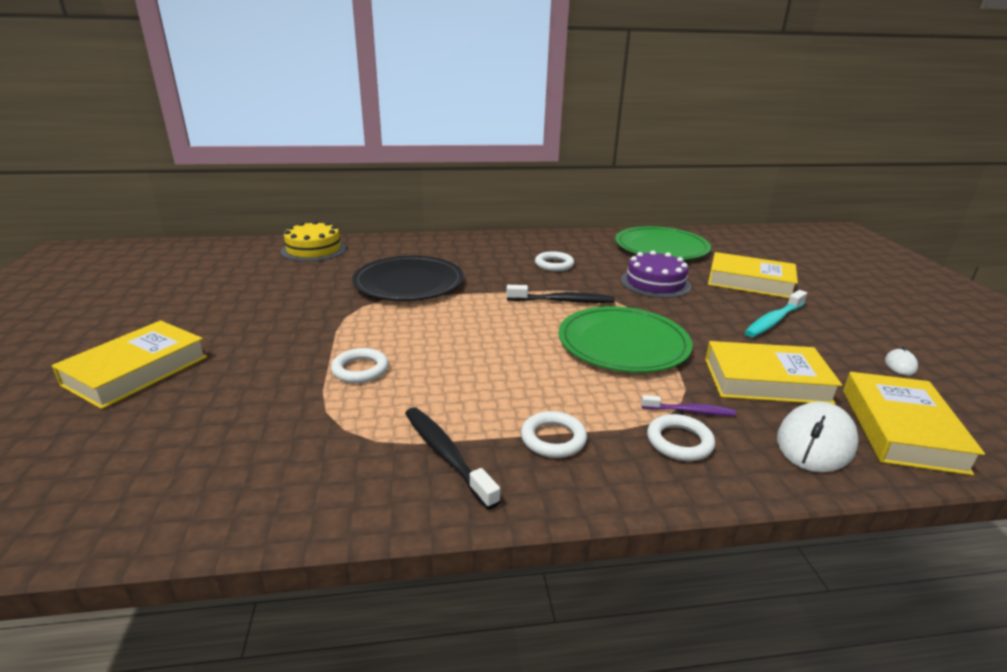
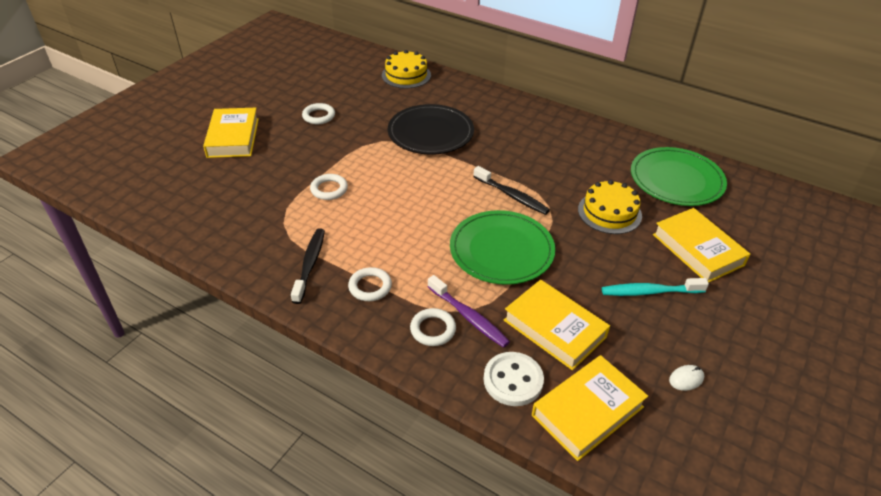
camera: 40 degrees right, 15 degrees up
(136, 371) = (233, 137): yellow book -> yellow book turned 75 degrees counterclockwise
(554, 264) = (554, 159): white ring -> white ring (319, 116)
(655, 283) = (609, 212): purple cake -> yellow cake
(690, 411) = (469, 317): purple toothbrush -> purple toothbrush, size x1.60
(815, 442) = (513, 380): white mouse -> white button

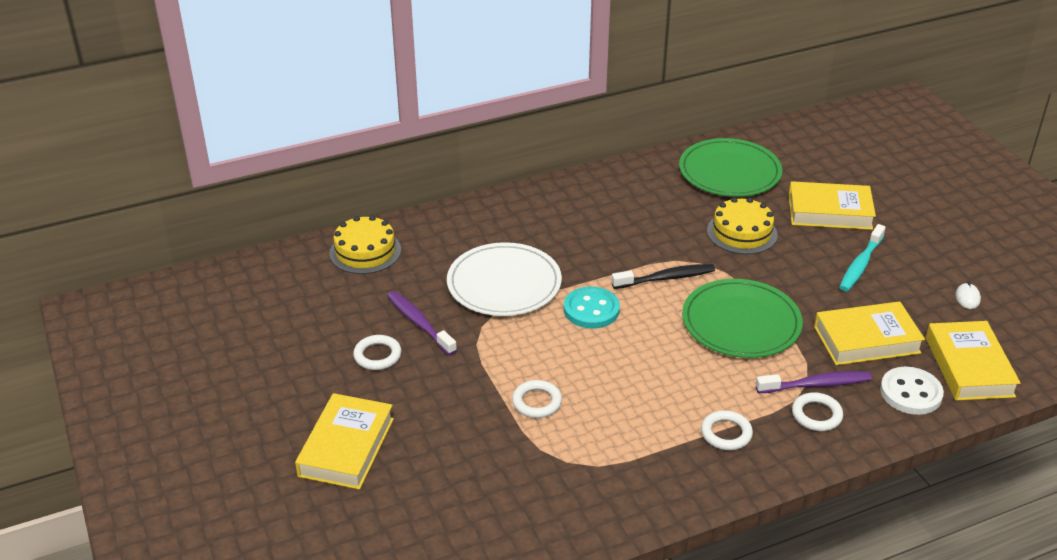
camera: 55 degrees left, 5 degrees down
(233, 137) = (346, 447): yellow book -> yellow book turned 75 degrees clockwise
(310, 264) = (656, 465): black toothbrush -> none
(361, 118) = (419, 323): none -> purple toothbrush
(430, 133) = (504, 283): black plate -> white plate
(442, 176) = (591, 310): none -> turquoise button

